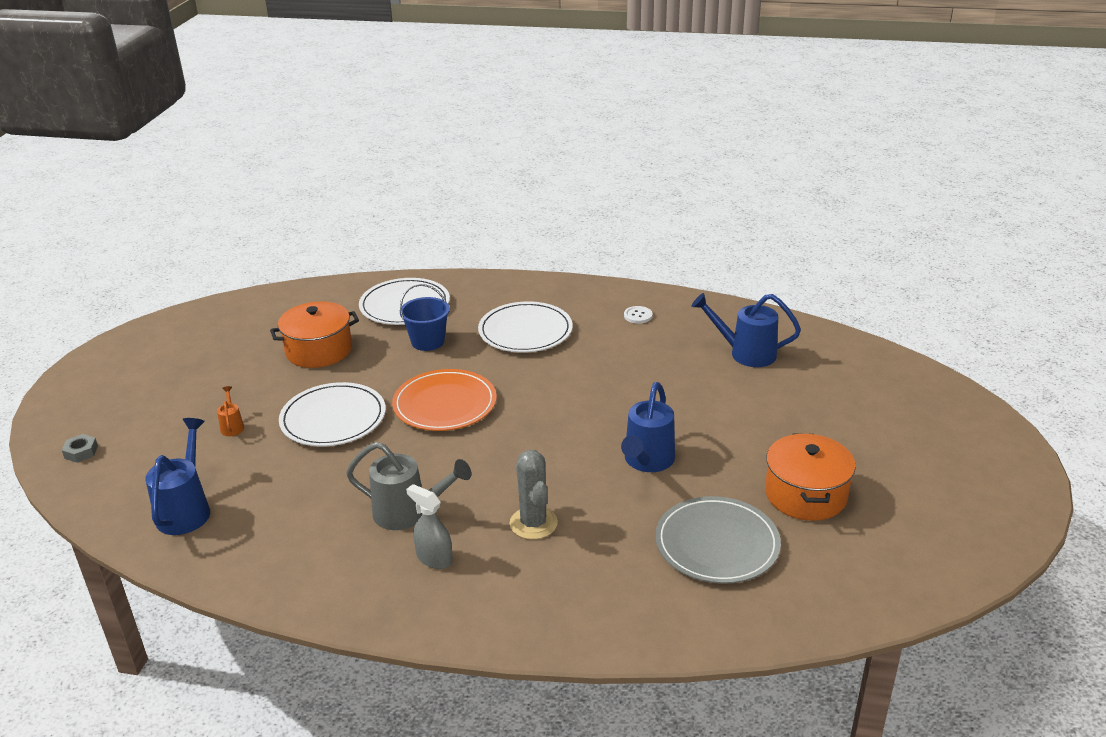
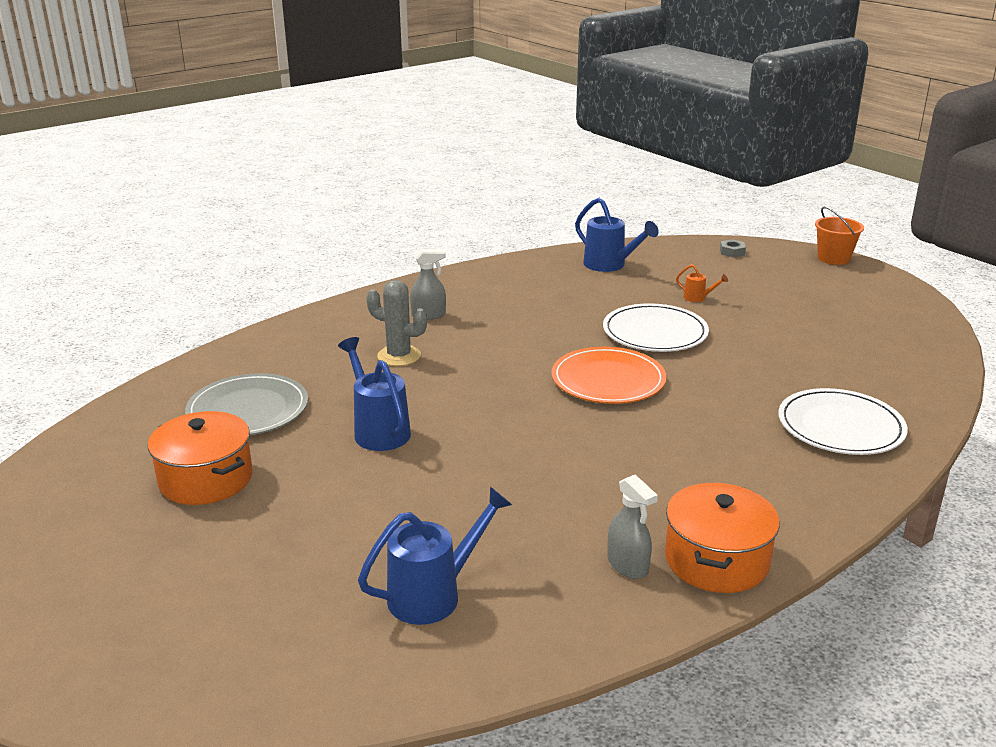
camera: 130 degrees right, 5 degrees down
(59, 393) = (833, 258): none -> orange bucket
(319, 350) = (787, 357): orange pot -> orange pot (716, 560)
(408, 513) = (488, 322): grey watering can -> none
(428, 341) = (737, 411): blue bucket -> none
(525, 331) = (690, 472): white plate -> none
(638, 316) = (628, 565): white button -> grey spray bottle

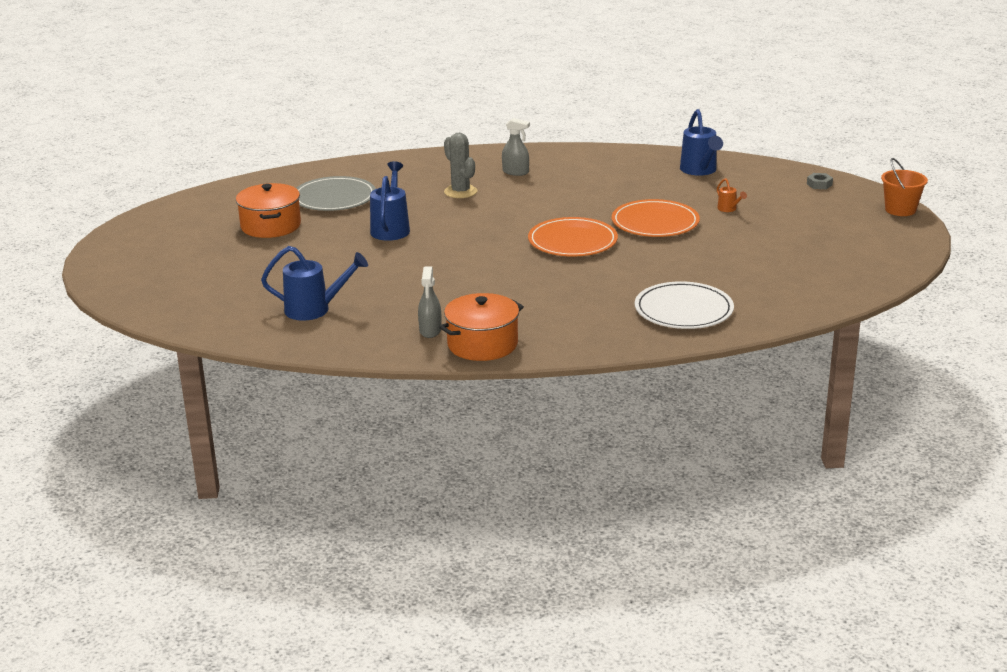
camera: 35 degrees right, 0 degrees up
(655, 332) = (655, 222): white plate -> orange plate

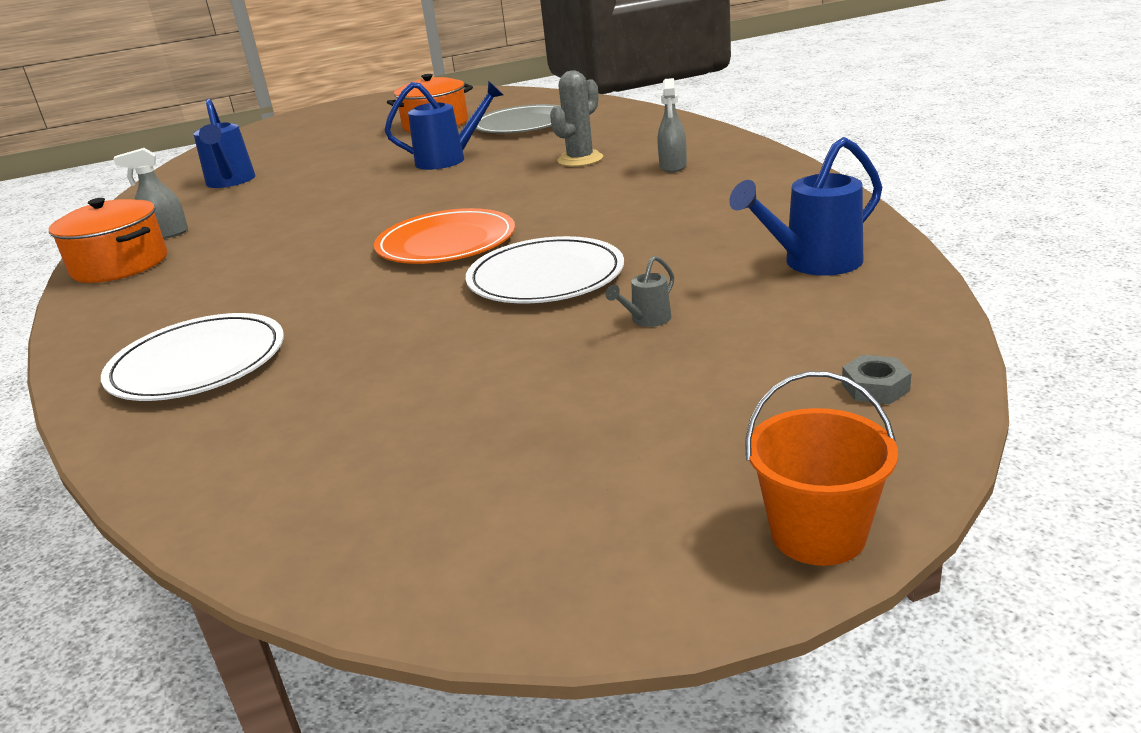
camera: 75 degrees right, 0 degrees up
(655, 222) = (545, 277): orange plate -> white plate
(728, 209) = (647, 320): orange watering can -> grey watering can

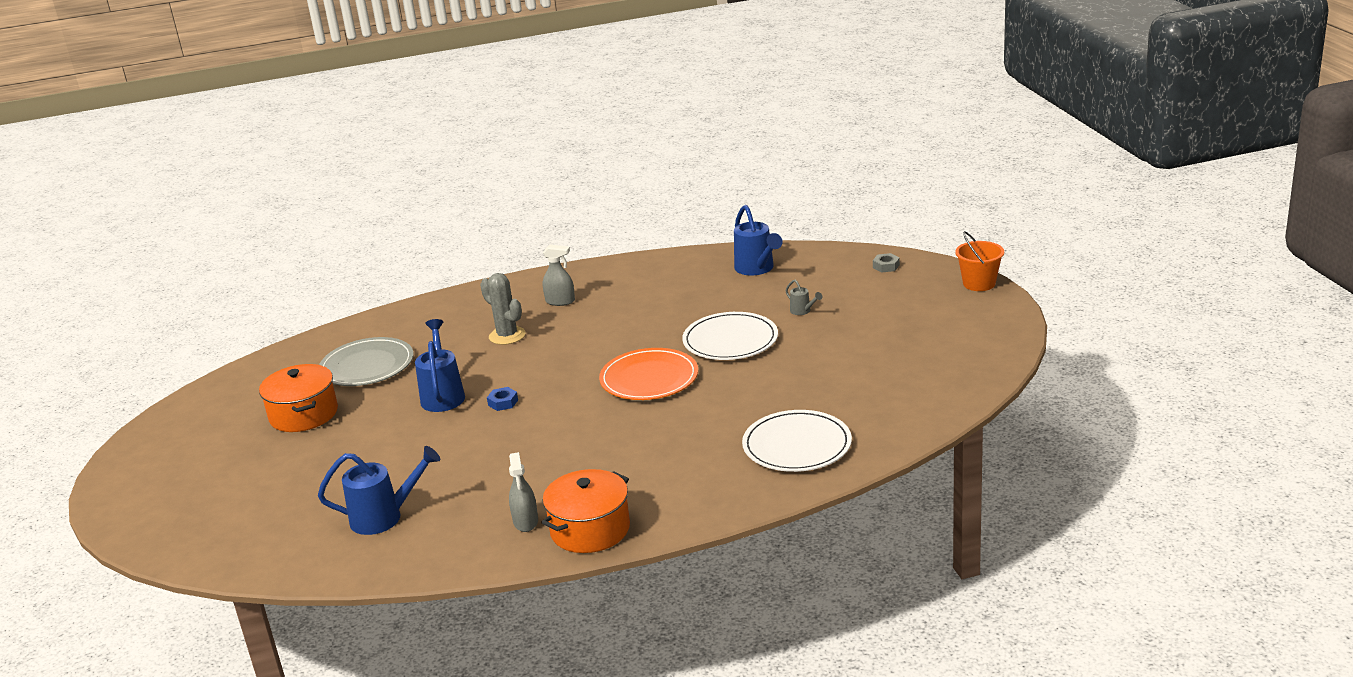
camera: 85 degrees left, 0 degrees up
(420, 185) = (503, 402): none -> blue nut

